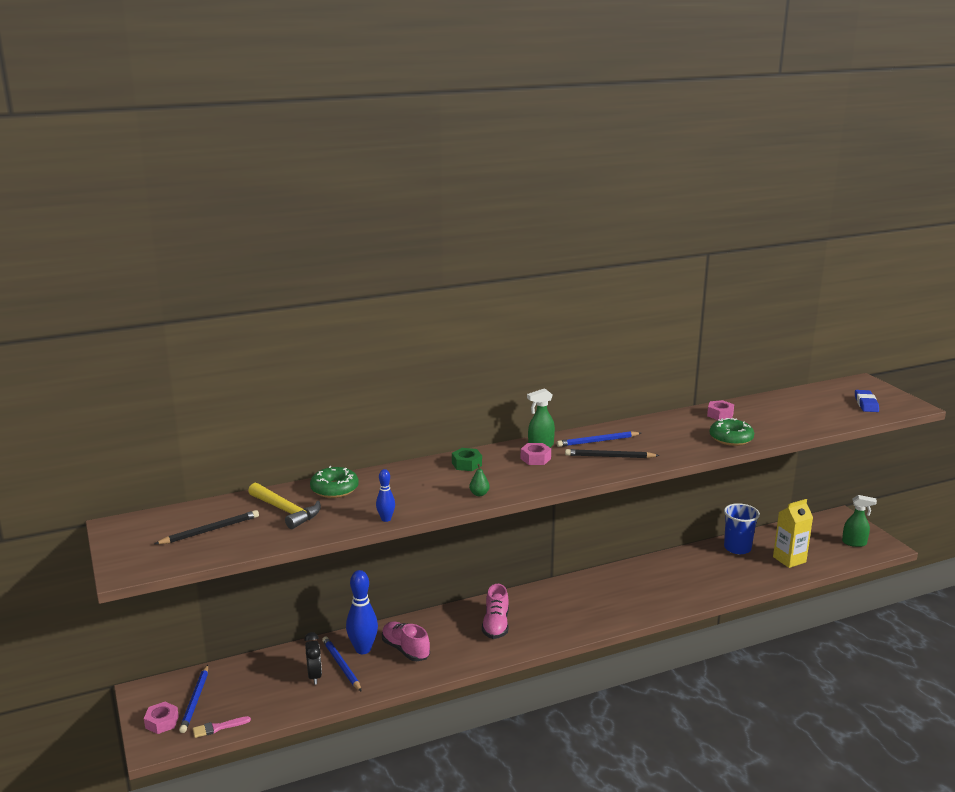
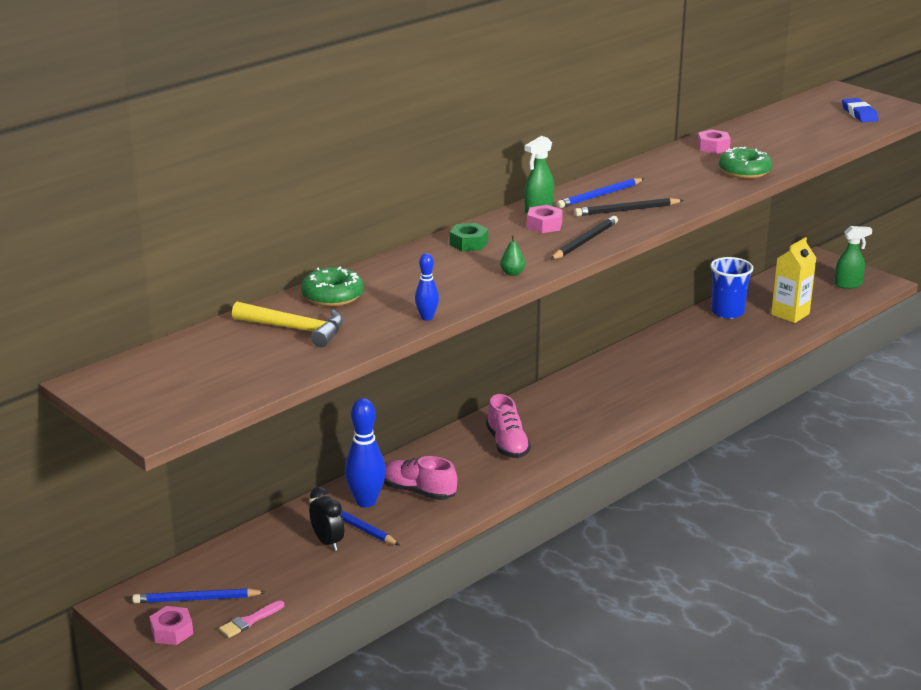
camera: 20 degrees left, 5 degrees up
(195, 700) = (196, 599): blue pencil -> blue pencil turned 105 degrees clockwise
(210, 530) = (219, 366): black pencil -> black pencil (584, 241)

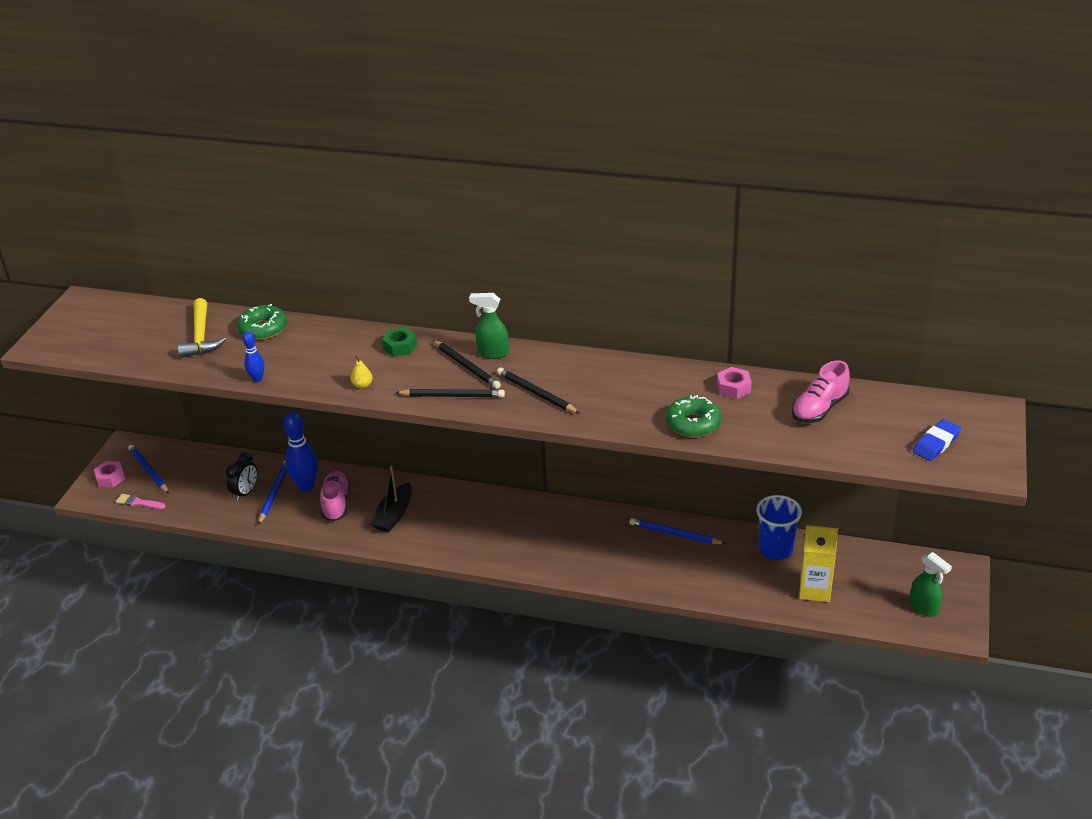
camera: 60 degrees right, 10 degrees up
(477, 464) = (394, 515): none -> black boat
(507, 444) = (434, 517): pink shoe -> pink shoe (819, 409)
(512, 273) = (362, 385): green pear -> yellow pear
(544, 225) = (467, 366): pink nut -> black pencil
(600, 196) = (554, 370): blue pencil -> blue pencil (675, 534)

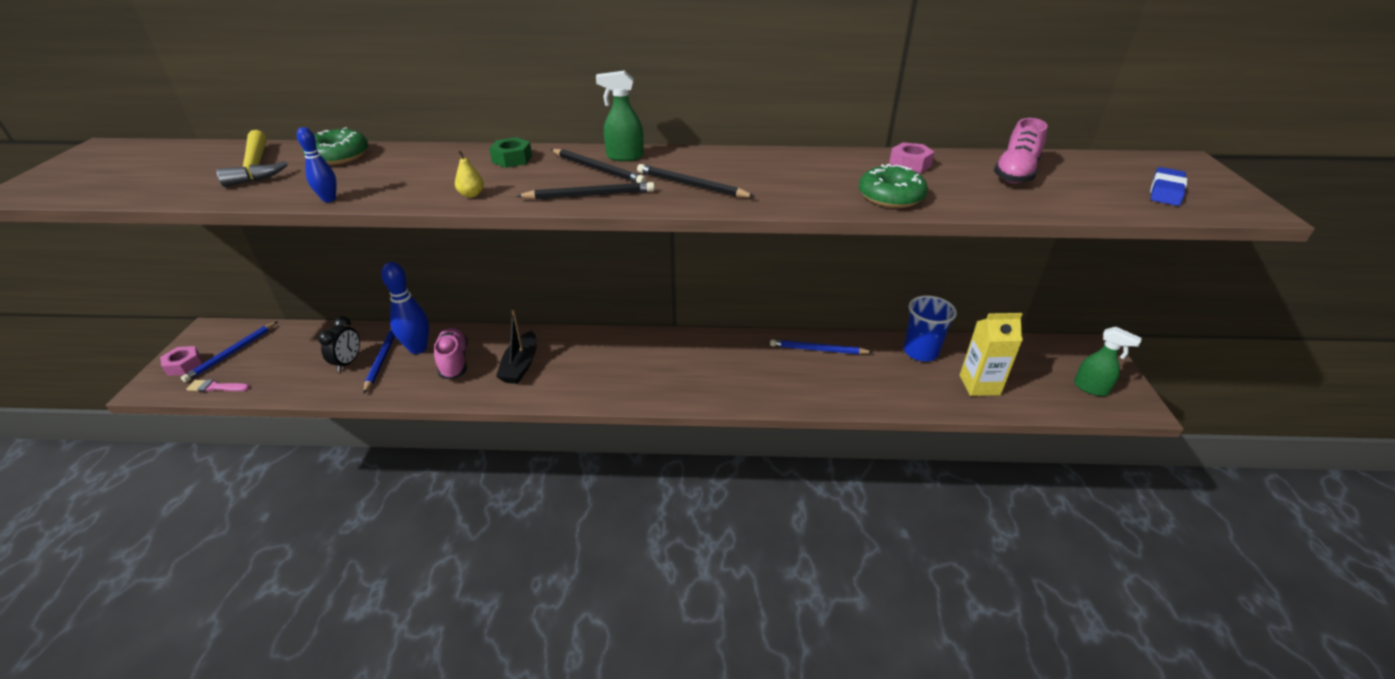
camera: 15 degrees left, 0 degrees up
(148, 471) = (232, 353): blue pencil -> blue pencil turned 105 degrees counterclockwise

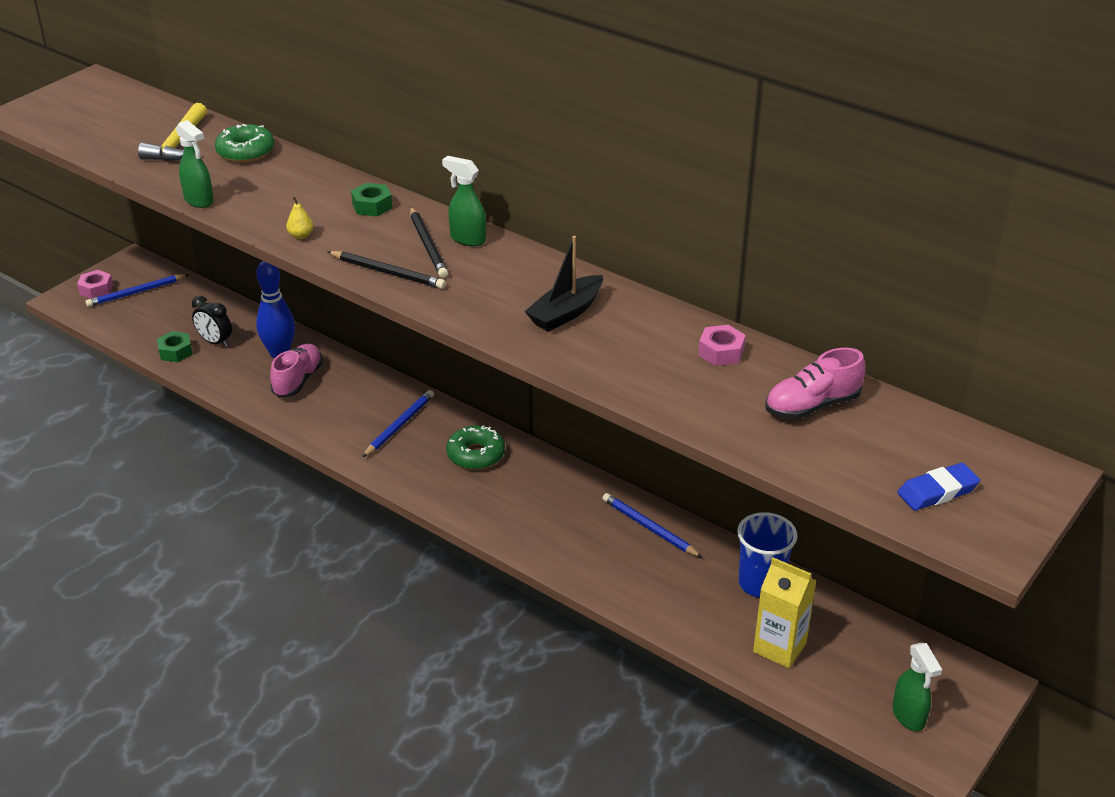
camera: 35 degrees right, 0 degrees up
(216, 387) = (105, 321): pink brush -> none
(314, 384) = (175, 352): none -> green nut
(329, 199) = (199, 200): blue bowling pin -> green spray bottle
(348, 362) = (215, 342): black clock -> black clock turned 75 degrees clockwise
(381, 359) = (243, 351): blue pencil -> blue pencil (399, 425)
(520, 365) = (350, 410): black boat -> black boat (566, 313)
(691, 185) = (482, 295): black pencil -> none
(890, 196) = (640, 379): green donut -> green donut (476, 455)

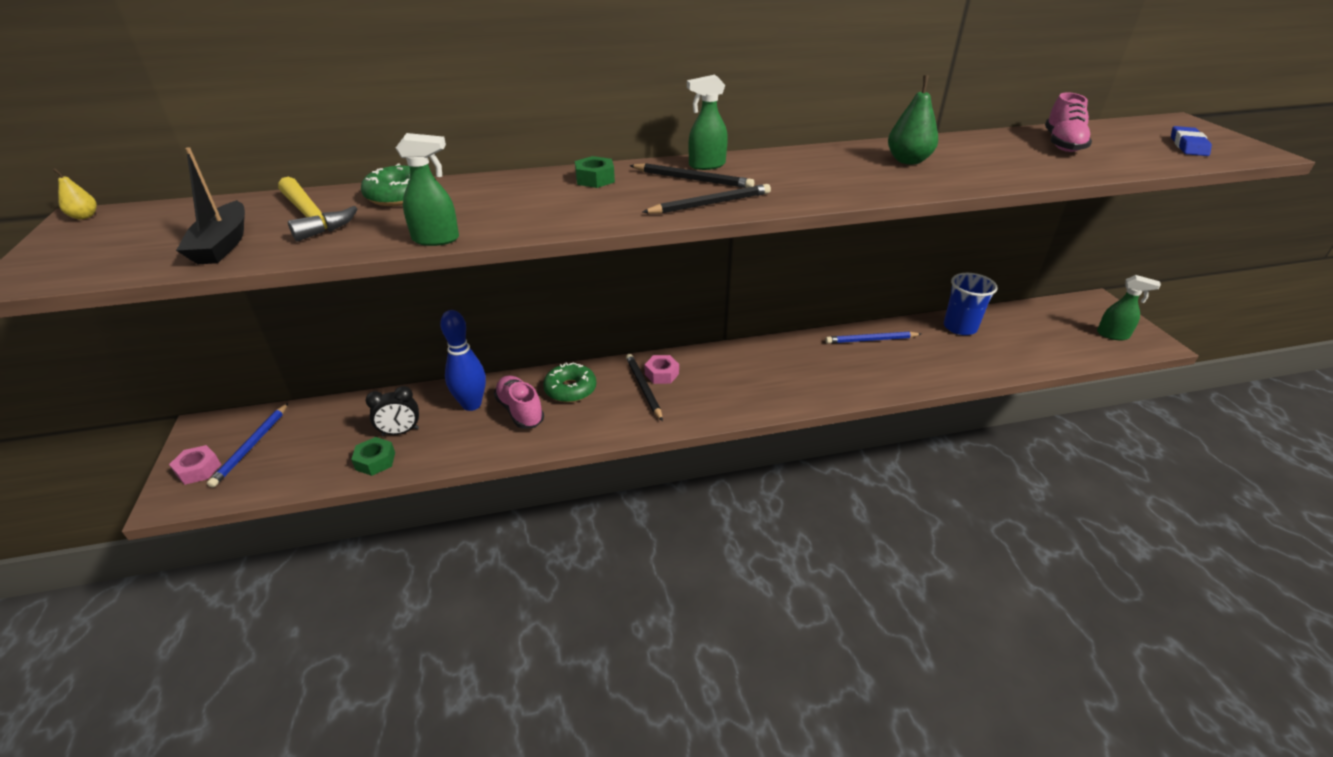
camera: 50 degrees left, 0 degrees up
(301, 236) = (589, 217): yellow pear -> yellow pear (84, 216)
(399, 425) = (643, 388): blue pencil -> black pencil
(476, 455) = (719, 370): green donut -> green donut (570, 389)
(566, 313) = (862, 168): black boat -> black boat (223, 244)
(621, 330) = (908, 161): none -> green pear
(721, 352) = (970, 145): pink nut -> pink nut (661, 374)
(779, 647) = (1025, 347): yellow carton -> none

